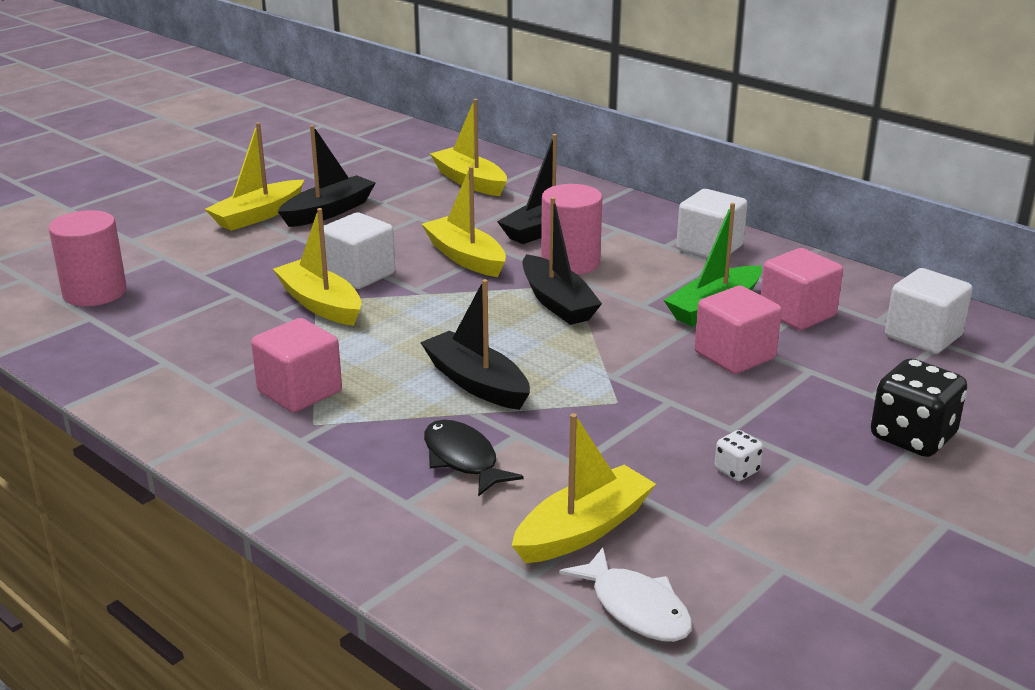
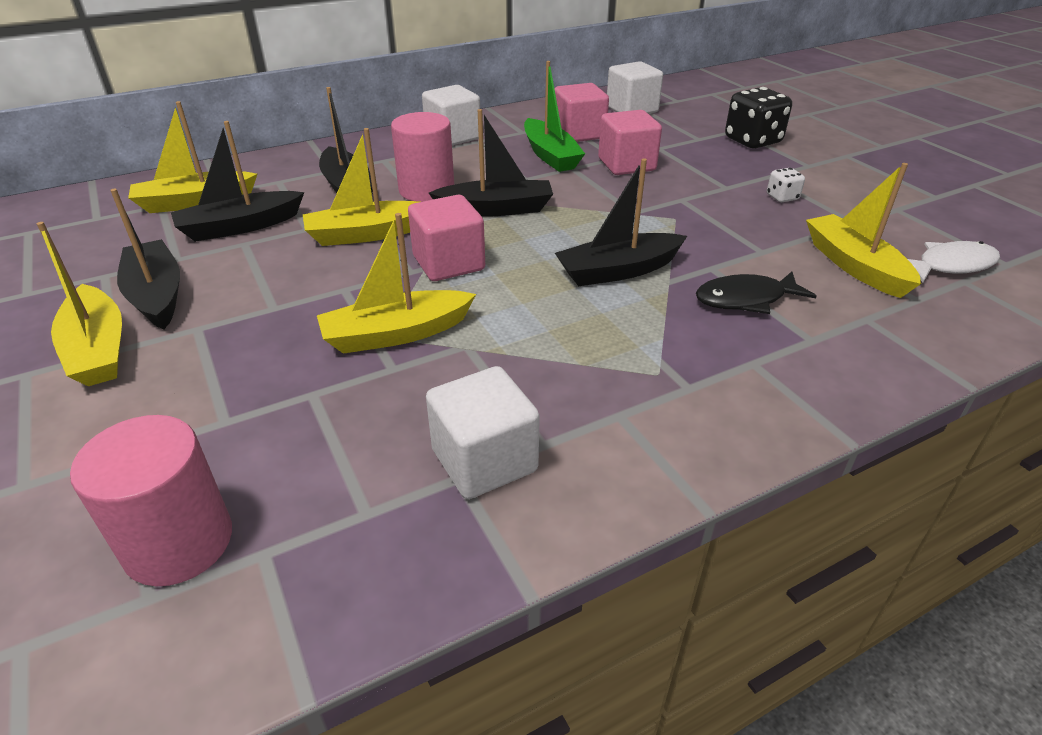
camera: 70 degrees left, 10 degrees up
(299, 392) = (588, 374): pink cube -> pink cube (448, 263)
(359, 274) = (346, 298): white cube -> white cube (484, 460)
(442, 208) = (240, 227): none -> black boat

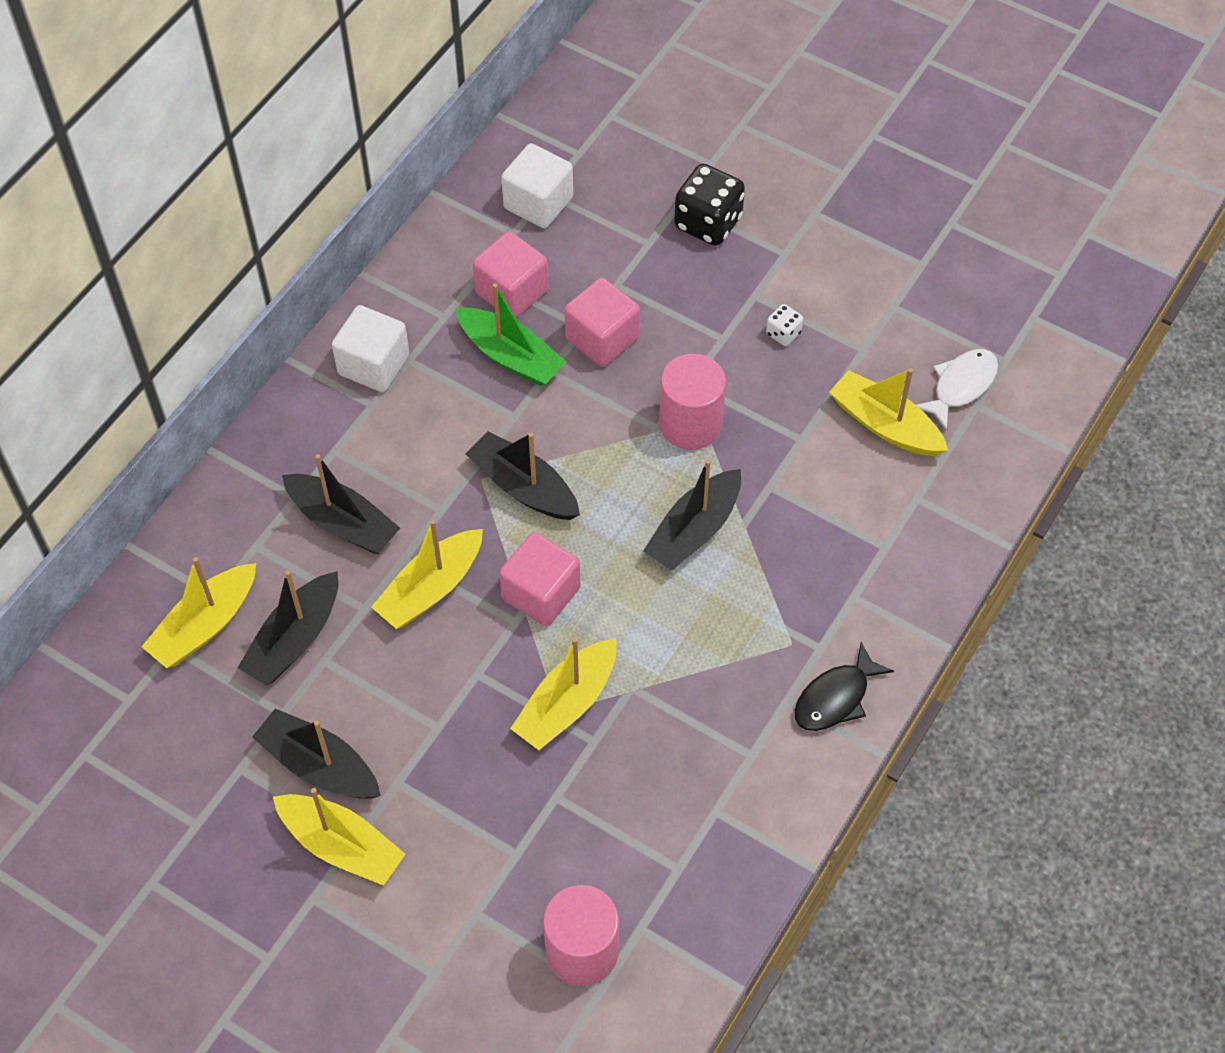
camera: 30 degrees left, 20 degrees up
(426, 190) = (428, 487): pink cylinder -> pink cylinder (690, 424)
(484, 460) = (722, 789): white cube -> none
(496, 209) = (523, 487): black boat -> black boat turned 105 degrees counterclockwise
(746, 299) = (816, 518): black fish -> black fish (836, 698)

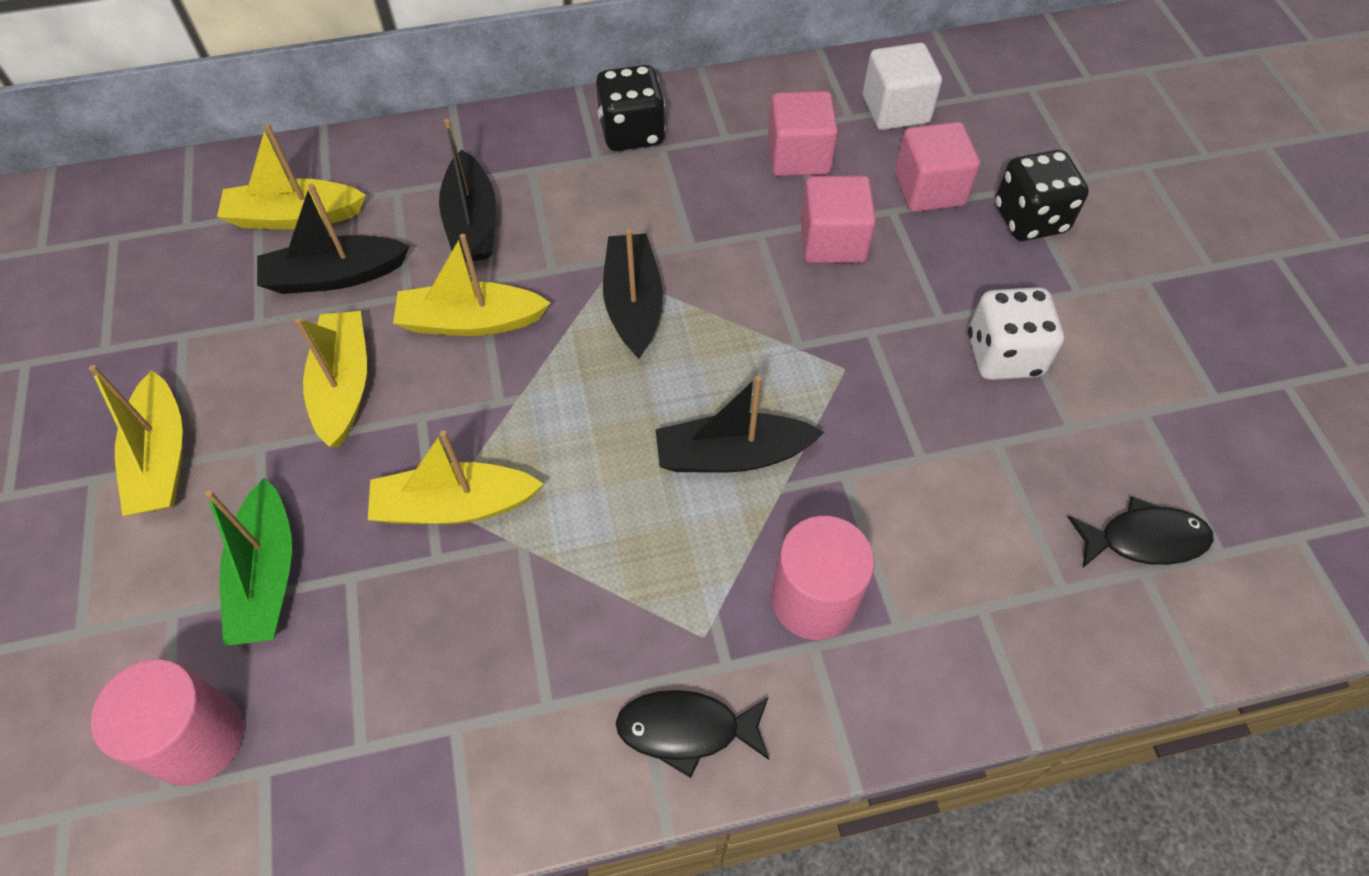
camera: 45 degrees right, 0 degrees up
(319, 765) = (229, 382): black boat -> none
(373, 365) = (632, 132): white cube -> black dice
(510, 356) = (741, 201): green boat -> green boat (267, 576)
(541, 593) = (545, 397): pink cube -> pink cube (929, 189)
(690, 424) = (831, 364): pink cylinder -> pink cylinder (814, 599)
(783, 333) = (1003, 355): white dice -> white dice, size x2.02
(885, 425) = (1021, 512): yellow boat -> yellow boat (344, 386)
(961, 386) = (1144, 539): white fish -> black fish

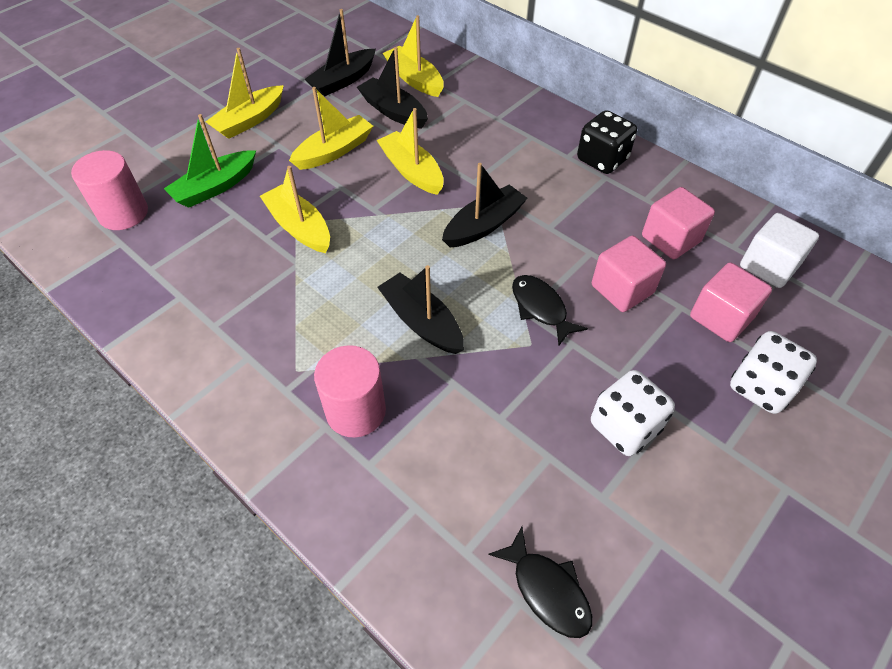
camera: 55 degrees right, 5 degrees down
(472, 222) = (473, 136): black boat -> black boat (343, 80)
(686, 729) = (235, 392): black fish -> black fish (541, 308)
(1030, 219) = (760, 387): black dice -> white dice

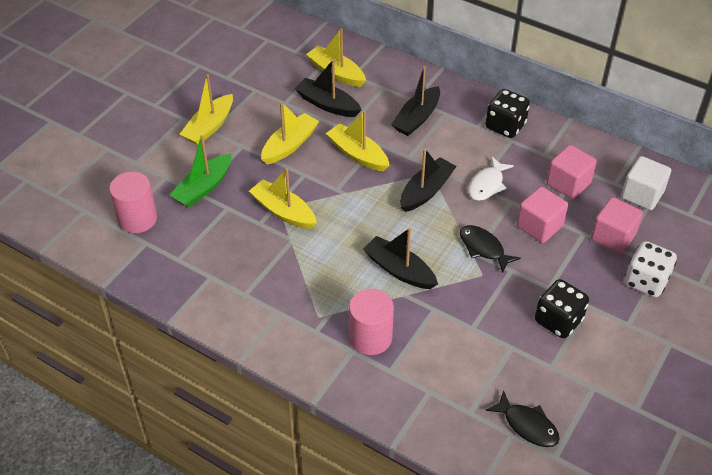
camera: 10 degrees left, 5 degrees down
(343, 80) = (276, 81): black boat -> black boat (417, 118)
(564, 227) = (487, 185): none -> white fish
(624, 427) = (558, 320): white dice -> black dice

